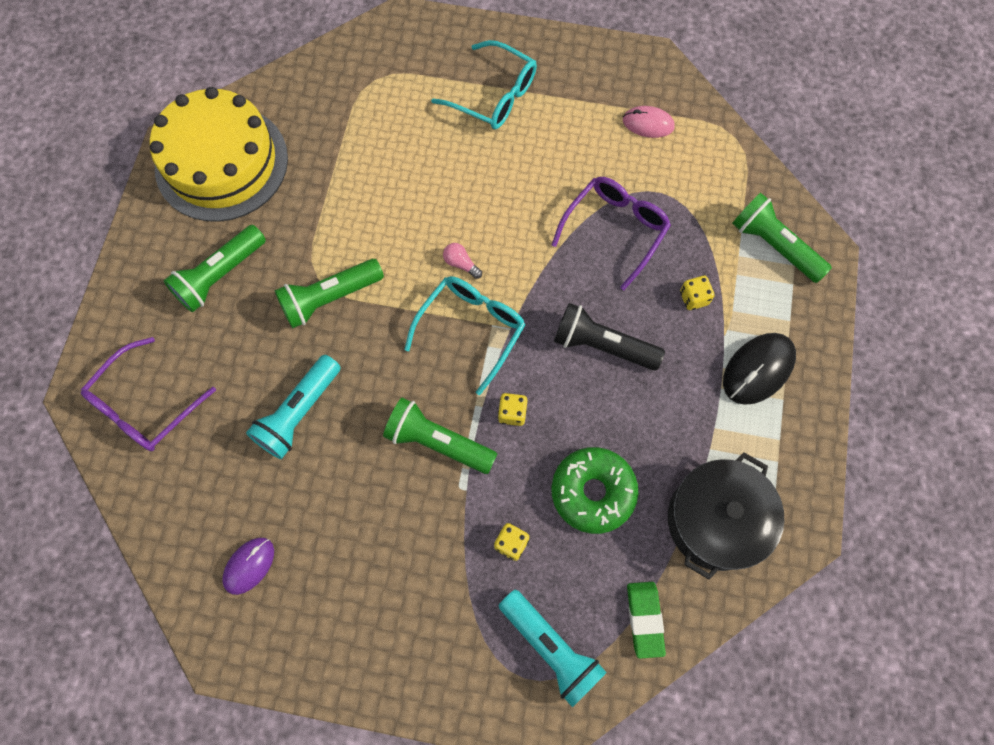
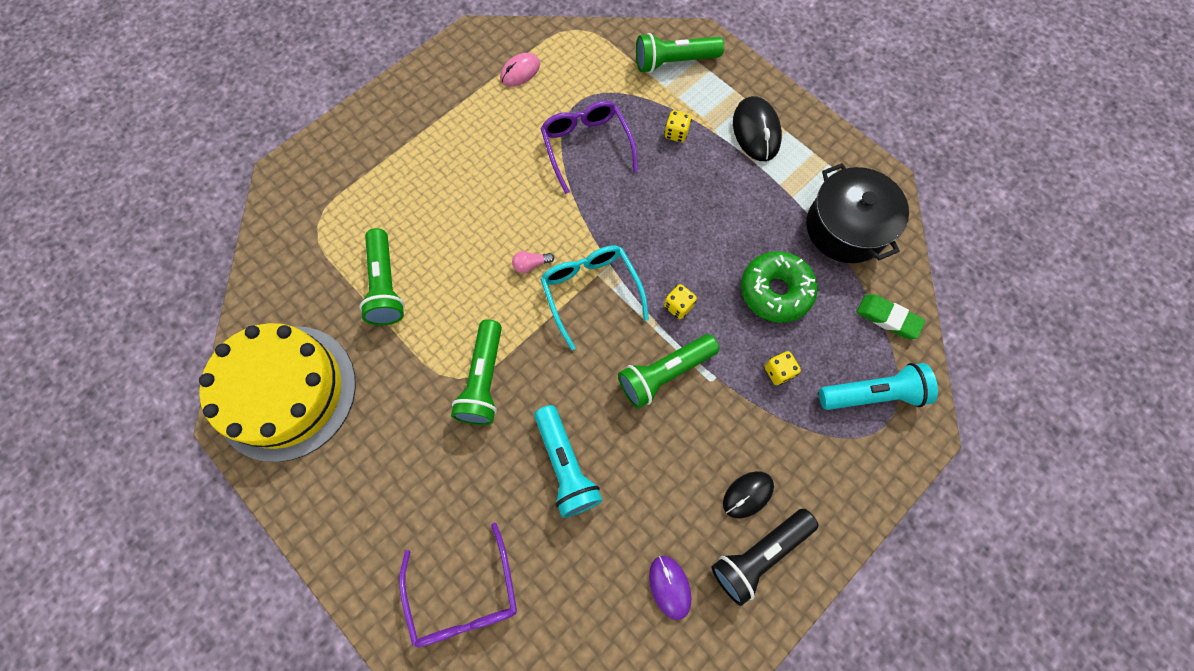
camera: 55 degrees left, 0 degrees up
(220, 275) = (392, 457): green flashlight -> green flashlight (385, 285)
(373, 585) = (747, 494): none -> black mouse
(494, 95) = (408, 152): turquoise glasses -> none
(602, 345) = (669, 212): black flashlight -> black flashlight (758, 554)

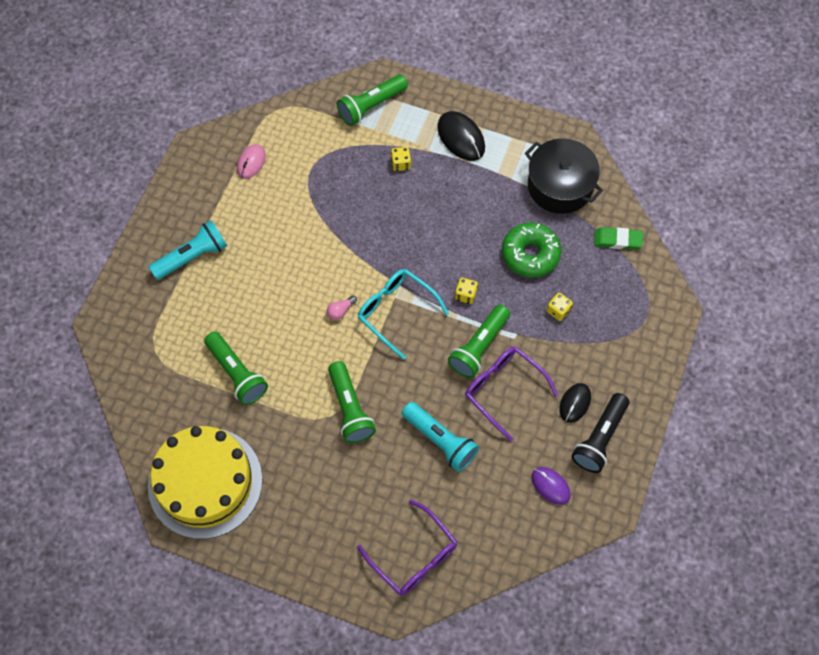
camera: 25 degrees left, 5 degrees down
(586, 146) = (336, 202): purple glasses -> purple glasses (503, 390)
(872, 394) = (629, 298): turquoise flashlight -> turquoise flashlight (192, 257)

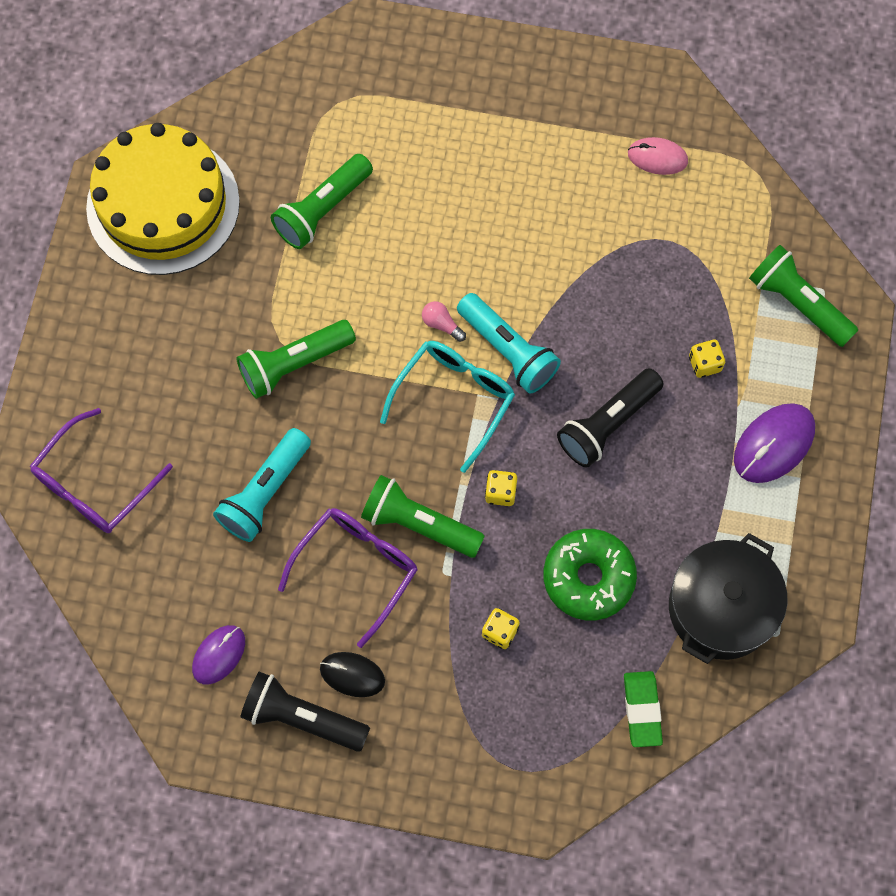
camera: 80 degrees right, 5 degrees up
(192, 257) = (488, 116): turquoise flashlight -> turquoise flashlight (508, 351)
(430, 225) = (607, 424): none -> black flashlight
(461, 137) = (774, 444): black mouse -> purple mouse

